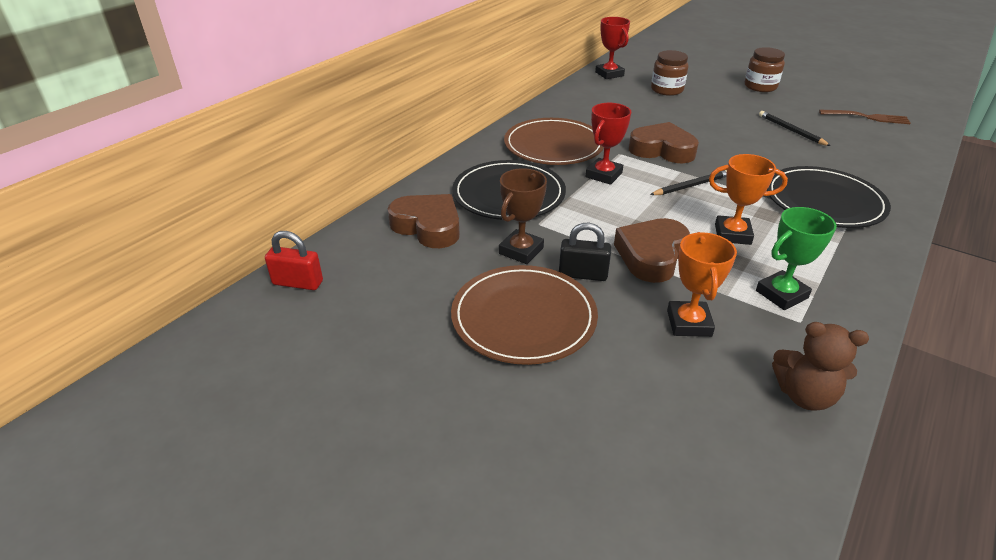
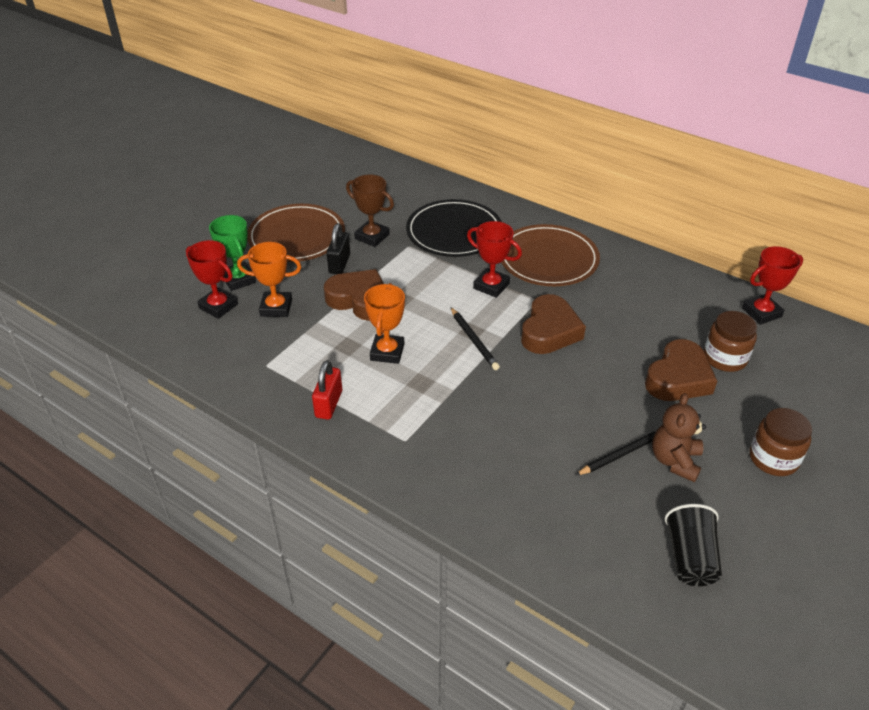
camera: 90 degrees right, 5 degrees up
(298, 283) = (345, 153): red padlock -> red padlock (329, 404)
(428, 226) = (406, 196): brown heart -> brown heart (678, 378)
(706, 383) = (218, 306): none -> red trophy
(781, 294) = (299, 363): green trophy -> green trophy (239, 279)
(804, 395) = (195, 348): brown teddy bear -> brown teddy bear (675, 461)
(824, 201) = (445, 433): black plate -> none
(868, 117) = (690, 558): brown fork -> black cup

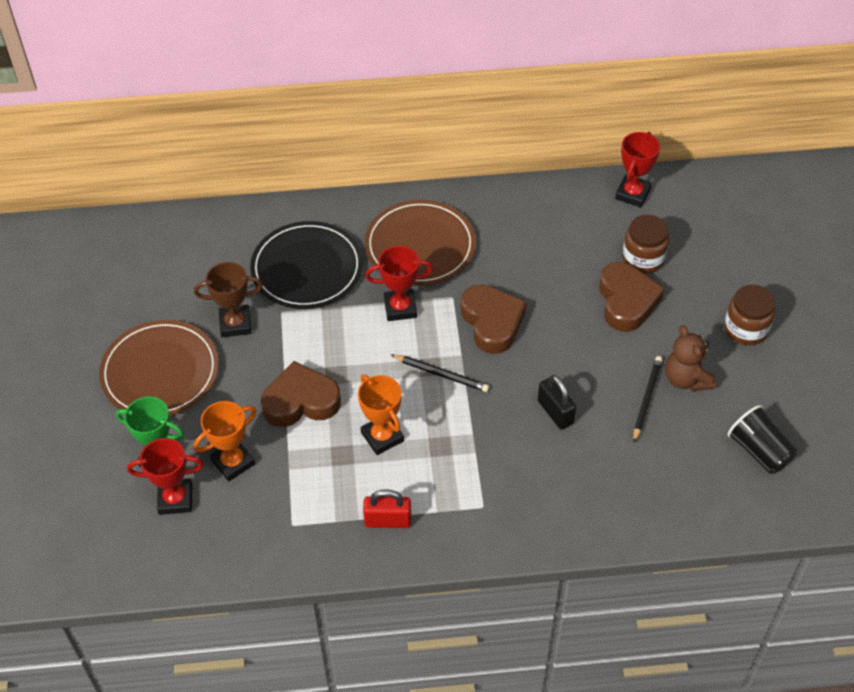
camera: 40 degrees left, 10 degrees up
(329, 404) = (388, 520): red padlock -> red padlock turned 60 degrees counterclockwise
(339, 264) = (238, 375): black padlock -> black padlock (555, 412)

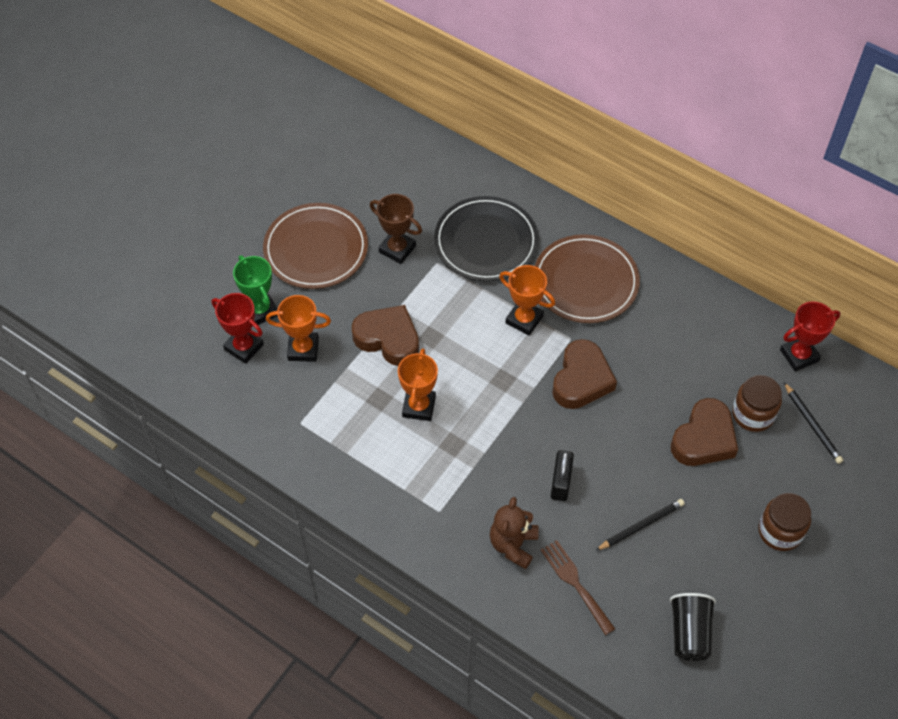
camera: 40 degrees right, 5 degrees up
(388, 520) = (365, 469): red padlock -> none
(400, 308) = (524, 319): red trophy -> orange trophy
(441, 374) = (505, 391): black pencil -> black pencil (812, 425)
(643, 480) = (575, 583): none -> brown fork
(686, 379) = (688, 534): brown teddy bear -> brown teddy bear (513, 545)

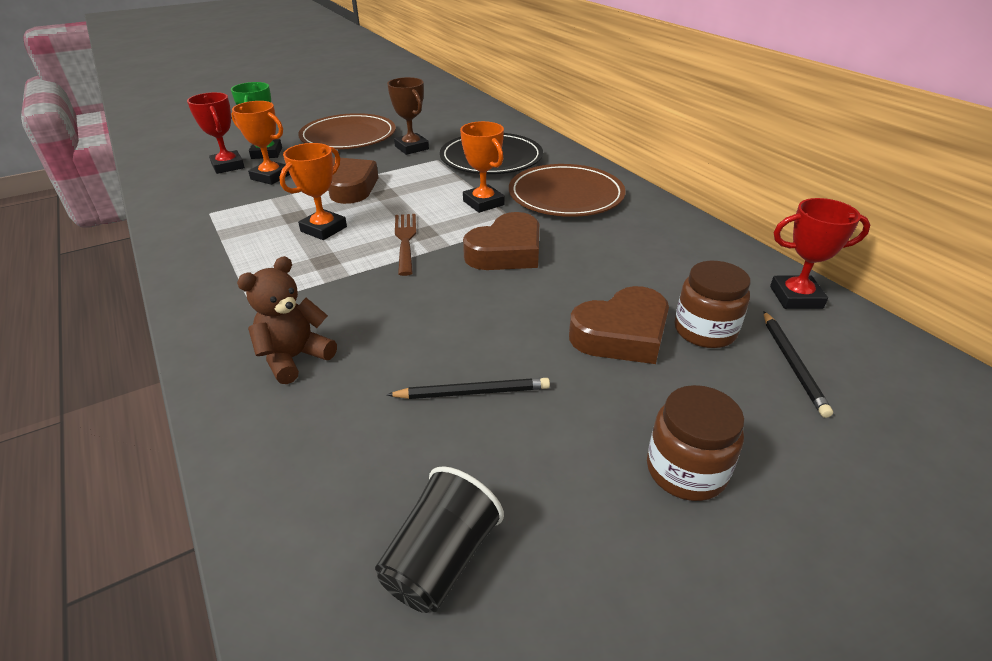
camera: 25 degrees right, 20 degrees down
(560, 482) = (407, 321): black padlock -> none
(575, 583) = (328, 424): brown fork -> brown fork (405, 240)

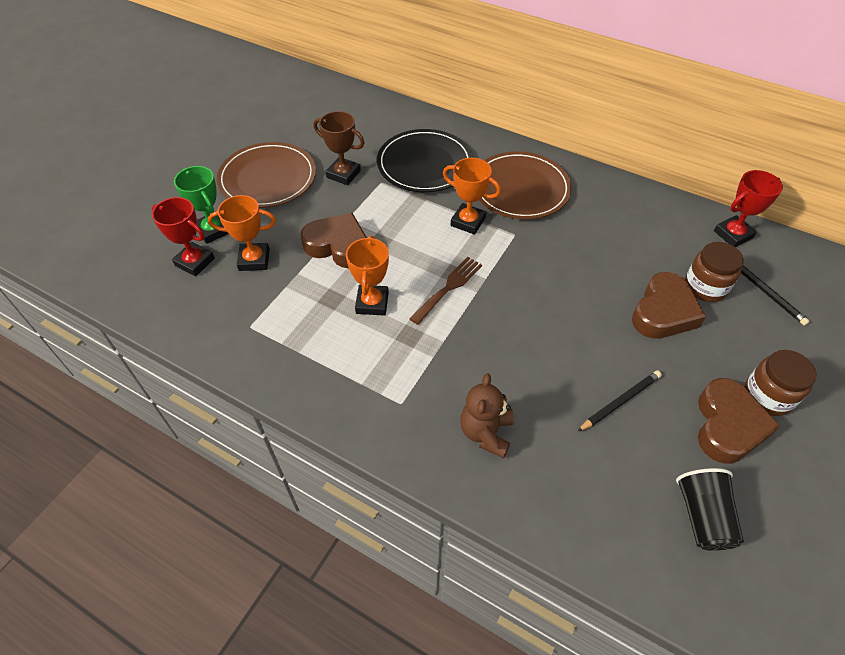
camera: 30 degrees left, 15 degrees up
(405, 240) = (448, 287): brown fork -> brown fork turned 75 degrees clockwise
(506, 251) = (531, 268): brown heart -> brown heart (727, 426)

